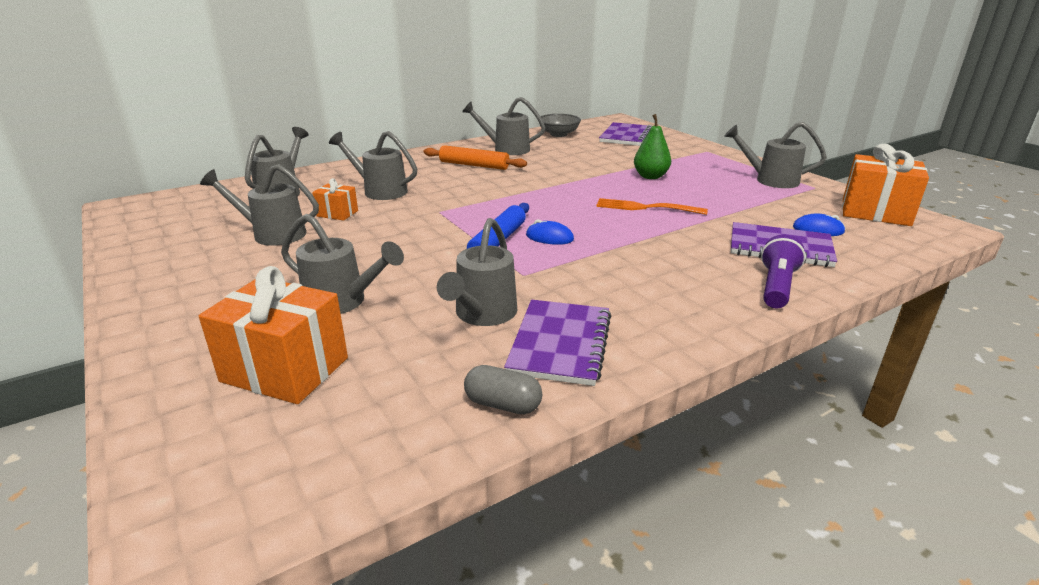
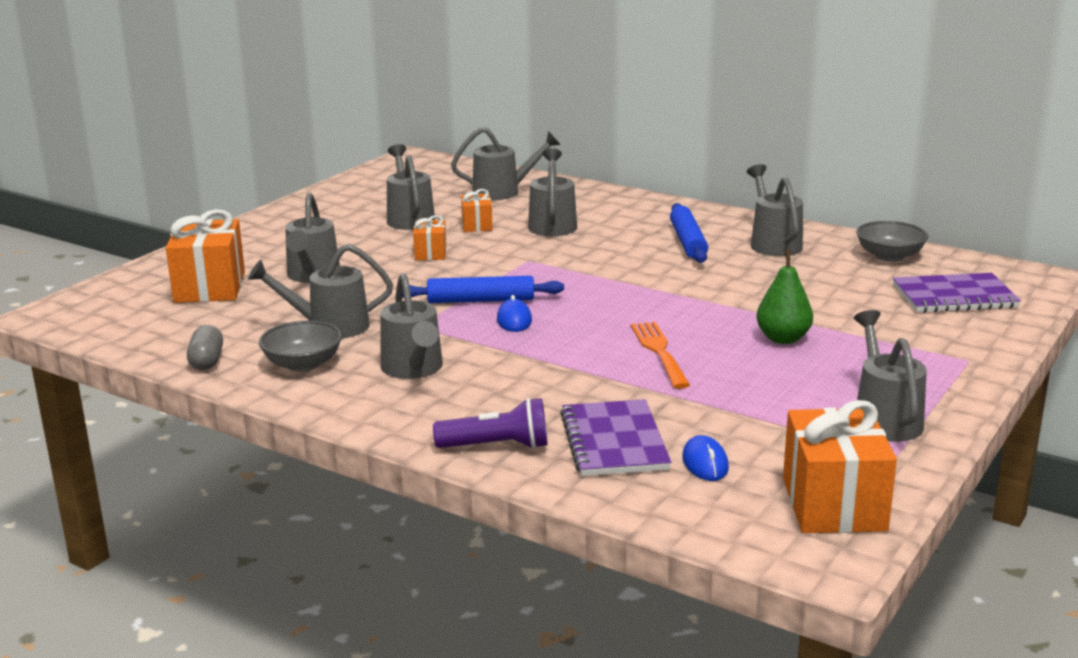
camera: 65 degrees right, 5 degrees down
(370, 241) = (430, 253): none -> orange gift
(474, 165) = (688, 242): orange rolling pin -> blue rolling pin
(560, 344) = (303, 364): purple notebook -> grey bowl
(613, 292) = (413, 369): none -> grey watering can

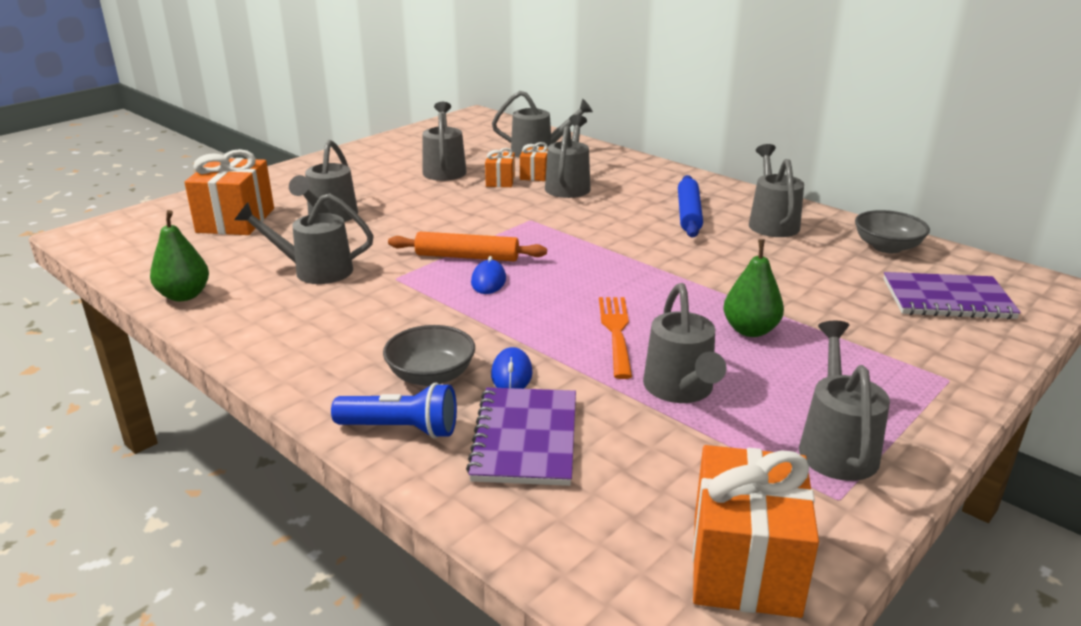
camera: 10 degrees right, 5 degrees up
(207, 361) = (184, 295): grey capsule -> green pear
(303, 364) = (267, 308): grey bowl -> grey bowl (431, 375)
(413, 369) = (366, 325): grey watering can -> grey watering can (680, 390)
(430, 253) = (445, 205): orange gift -> orange gift (535, 175)
(481, 300) = (467, 257): blue rolling pin -> orange rolling pin
(497, 446) = (401, 429): purple flashlight -> blue flashlight
(705, 463) = (613, 481): blue mouse -> blue mouse (511, 374)

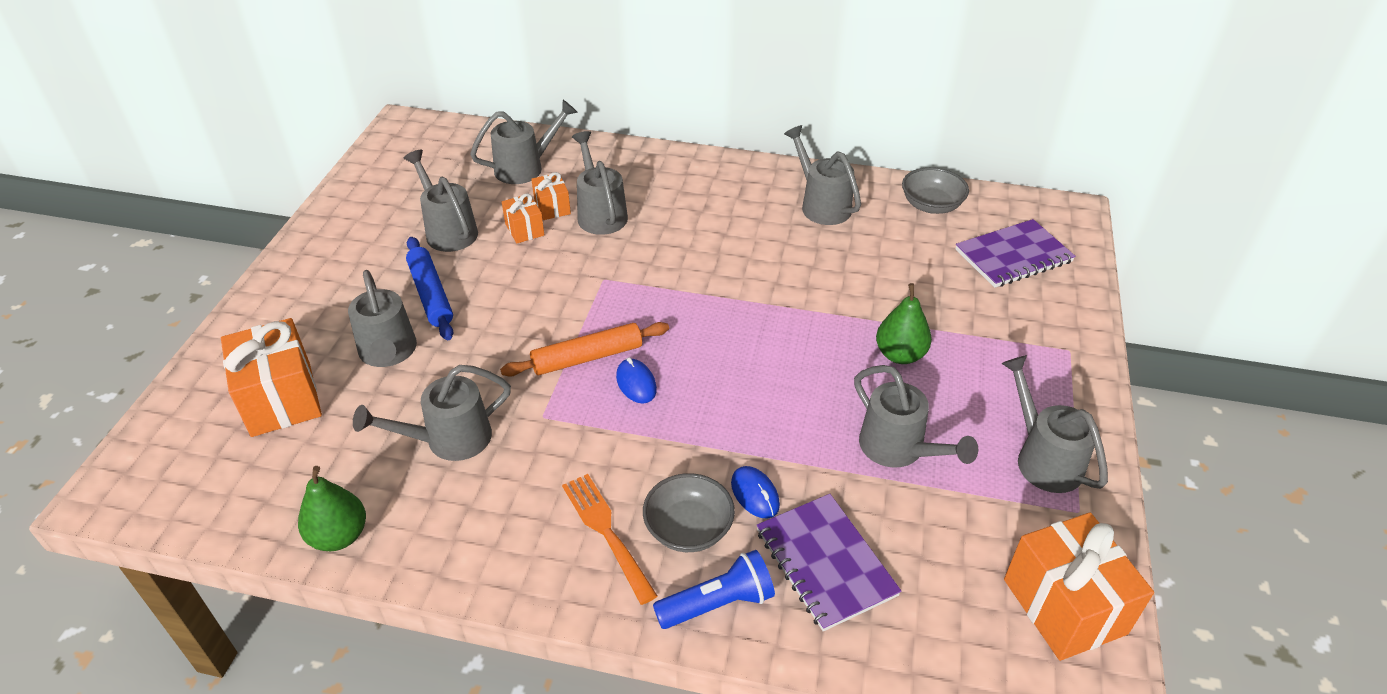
camera: 30 degrees left, 15 degrees up
(616, 333) = (800, 404): orange fork -> orange fork (607, 533)
(688, 214) = (743, 217): blue rolling pin -> blue rolling pin (431, 294)

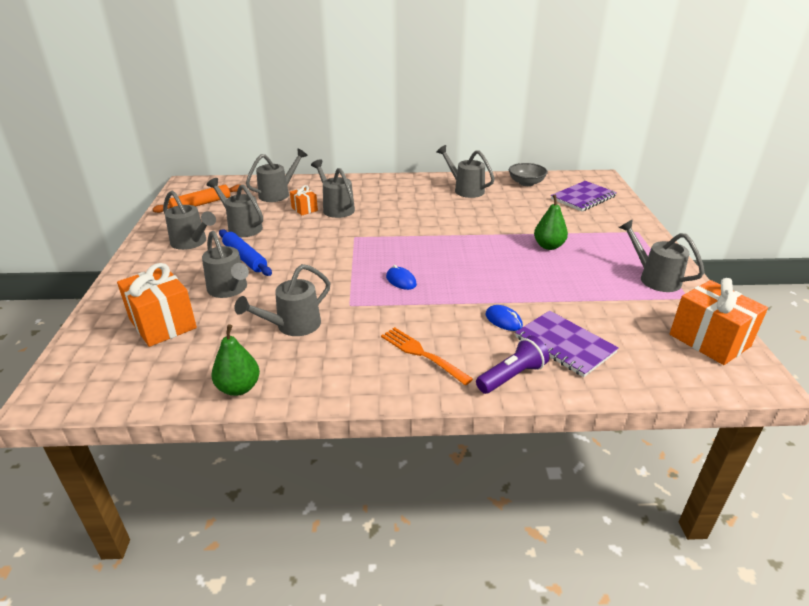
camera: 15 degrees left, 10 degrees down
(524, 229) = (292, 221): orange gift -> none
(587, 357) = (363, 273): orange rolling pin -> orange rolling pin (201, 204)
(688, 528) = (472, 343): grey bowl -> none
(718, 603) = (512, 376): blue flashlight -> purple flashlight
(898, 449) = (574, 287): grey watering can -> grey watering can (192, 243)

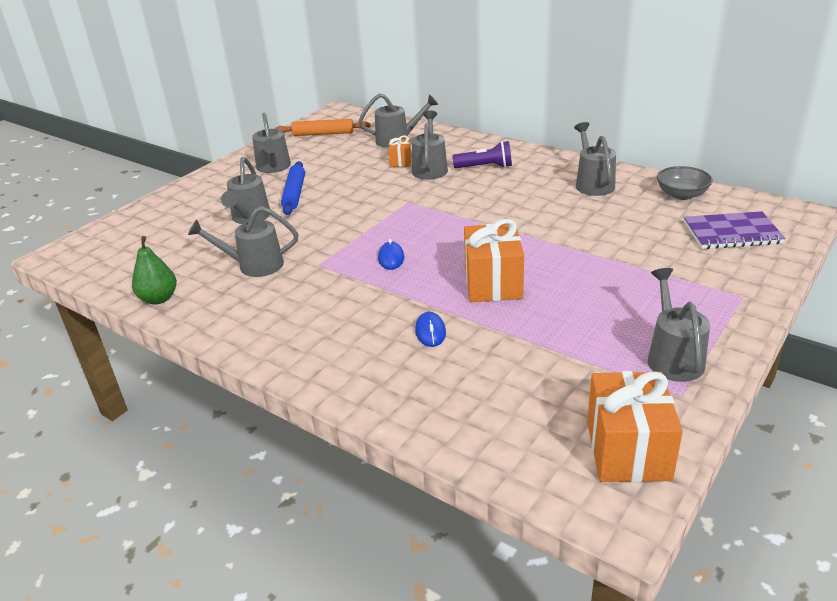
camera: 40 degrees right, 0 degrees up
(162, 324) = (175, 229): orange gift -> orange gift (493, 283)
(241, 227) = (327, 164): grey watering can -> none
(423, 354) = (316, 331): orange fork -> none
(512, 376) = (362, 384): purple flashlight -> purple flashlight (485, 167)
(548, 246) = (595, 275): green pear -> none
(564, 345) = (454, 380): purple notebook -> none

